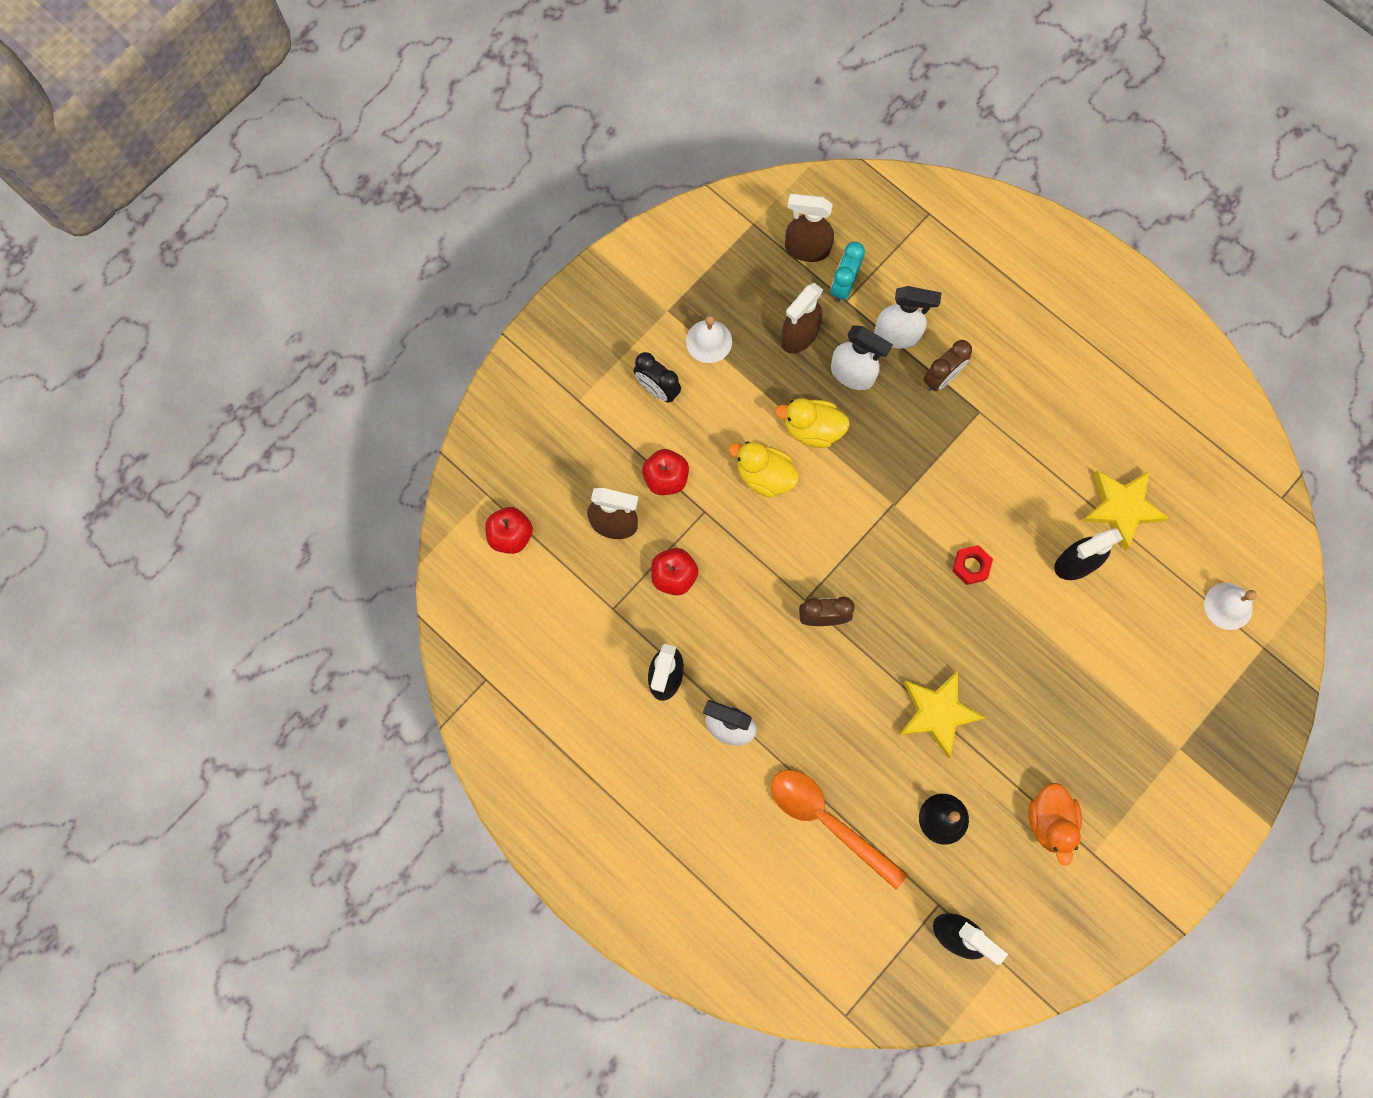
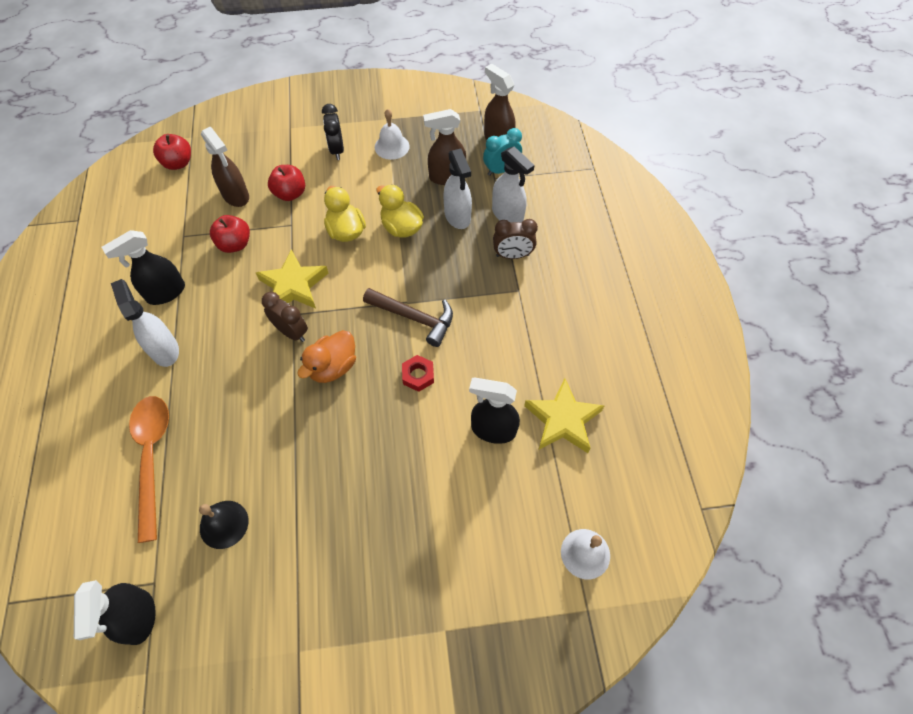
camera: 40 degrees right, 15 degrees down
(916, 514) = (414, 318): none -> brown hammer
(937, 713) = (297, 449): yellow star -> yellow star (293, 286)
(1050, 821) = (292, 595): orange duck -> orange duck (333, 367)

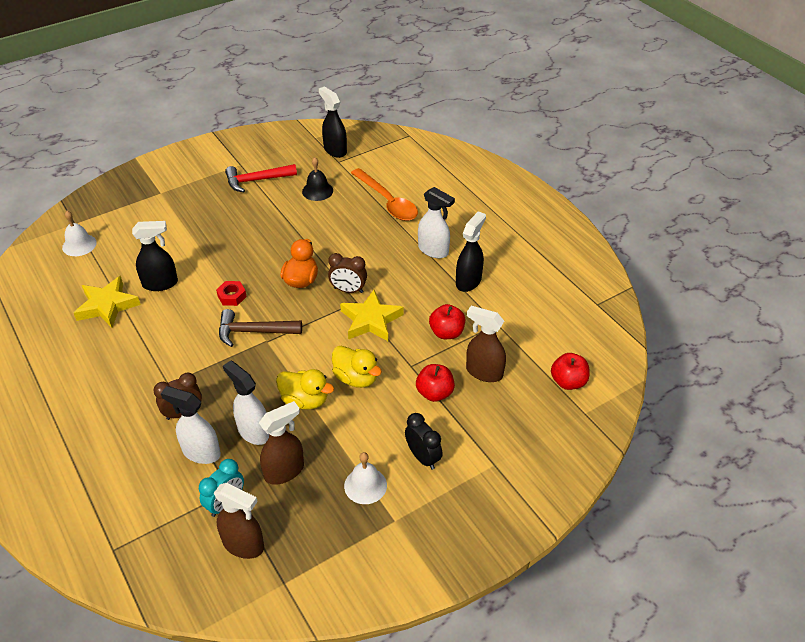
camera: 155 degrees right, 15 degrees down
(294, 592) = (256, 180): none -> red hammer

